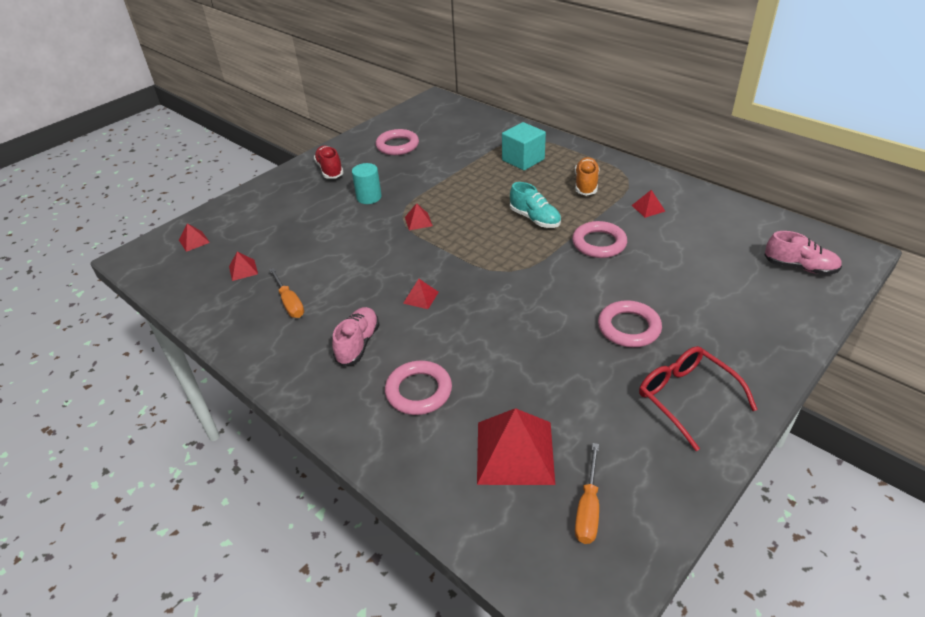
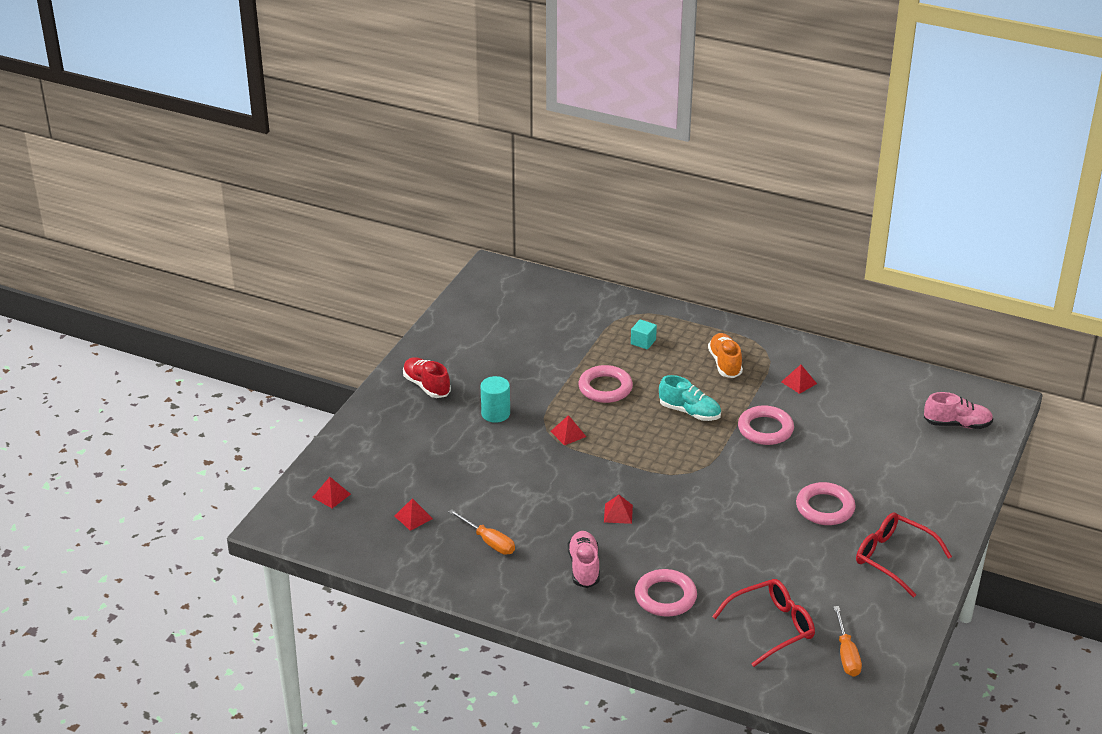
camera: 20 degrees left, 5 degrees down
(397, 146) = (487, 343): pink ring -> pink ring (605, 388)
(514, 452) = (772, 627): red pyramid -> red glasses
(523, 160) = (643, 342): turquoise cube -> turquoise cube, size x0.54

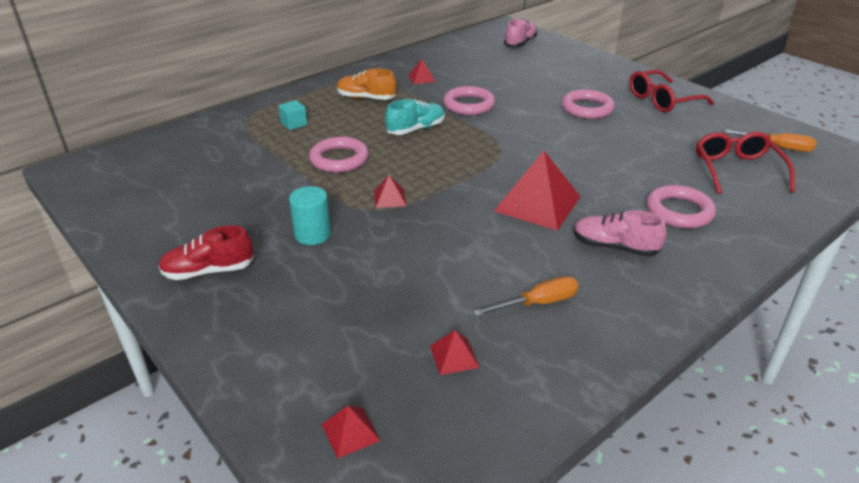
camera: 65 degrees left, 0 degrees up
(618, 513) = (537, 203): red pyramid -> red pyramid, size x2.17

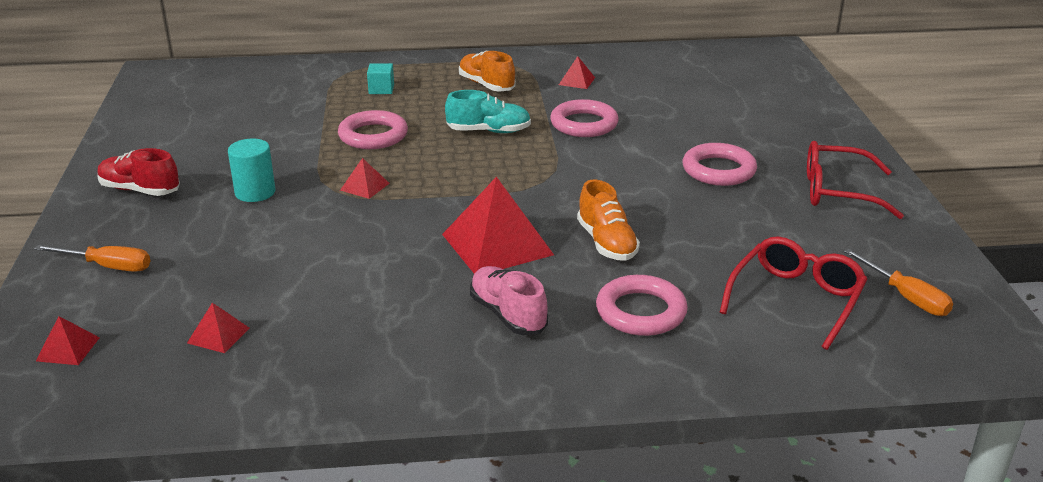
camera: 35 degrees right, 5 degrees down
(520, 43) = (759, 73): pink shoe -> none
(538, 303) = (352, 328): orange screwdriver -> orange screwdriver (108, 266)
(597, 176) = (606, 243): none -> orange shoe

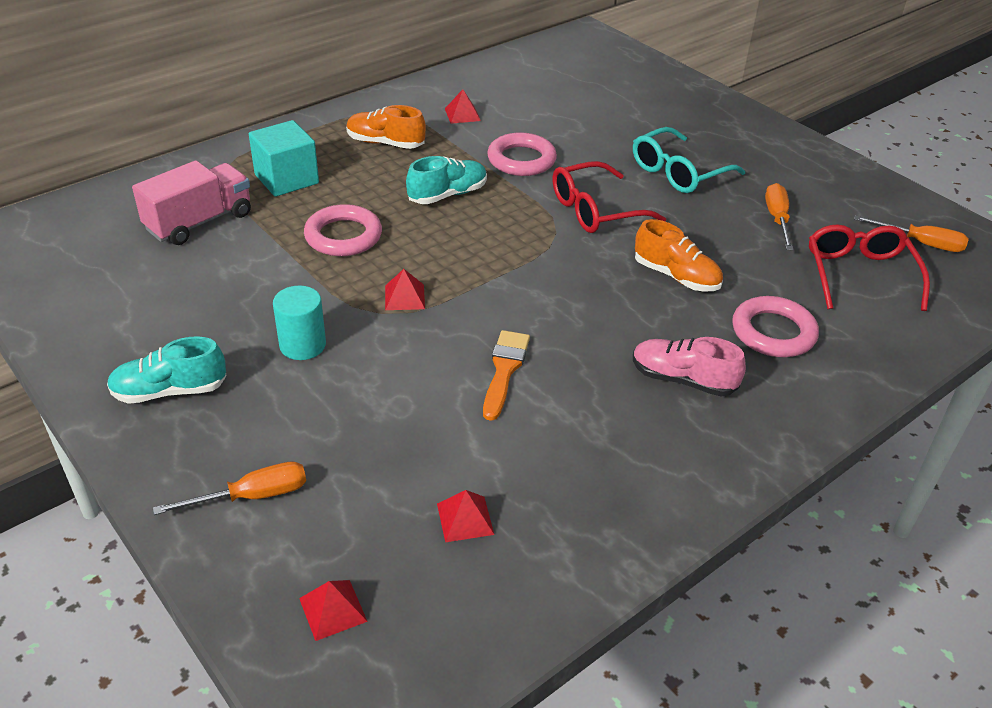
camera: 35 degrees left, 10 degrees up
(140, 190) = (170, 391): red shoe -> turquoise shoe
(287, 99) = (199, 222): none -> pink truck
(373, 257) = (504, 370): none -> orange brush
(381, 89) = (286, 179): turquoise cube -> turquoise cube, size x1.84
(497, 244) = (594, 313): red pyramid -> none
(718, 170) = (678, 172): pink ring -> turquoise glasses
(770, 231) = (777, 219): none -> orange screwdriver
(837, 192) = (781, 164): red glasses -> red glasses (595, 210)

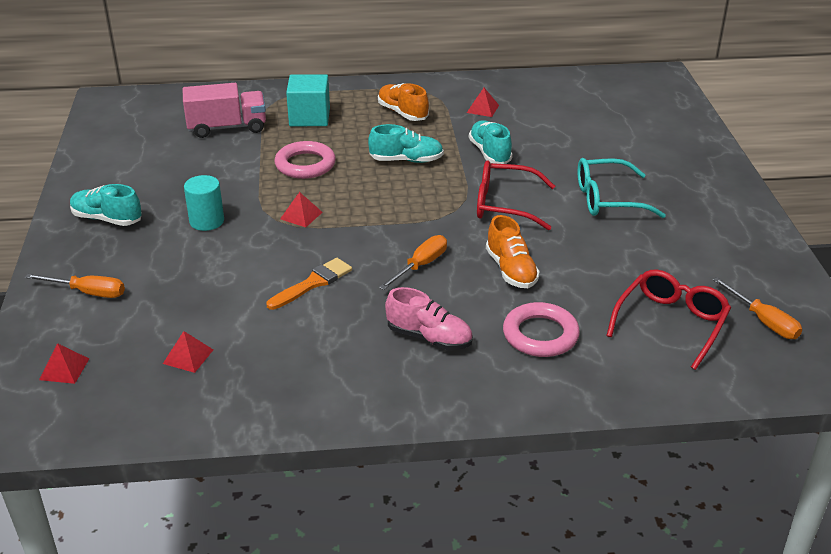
camera: 35 degrees right, 5 degrees down
(521, 160) = (490, 153): pink ring -> turquoise shoe
(683, 380) = (429, 337): pink shoe -> pink shoe turned 150 degrees clockwise
(777, 219) = (650, 259): orange screwdriver -> orange screwdriver (421, 265)

